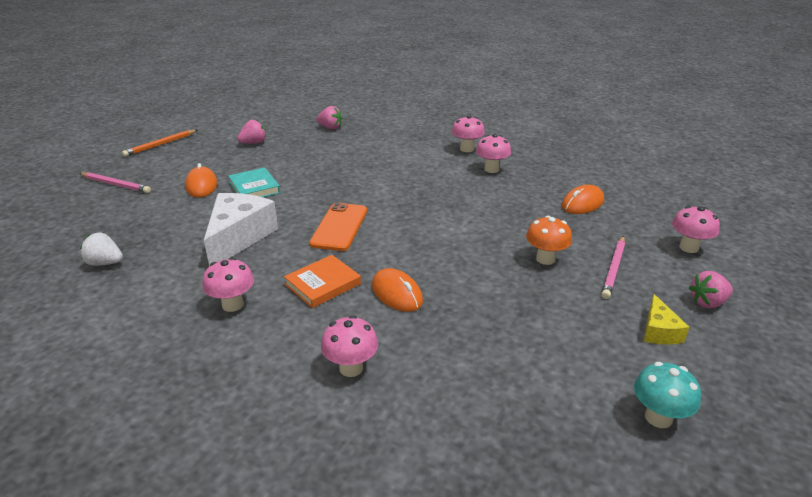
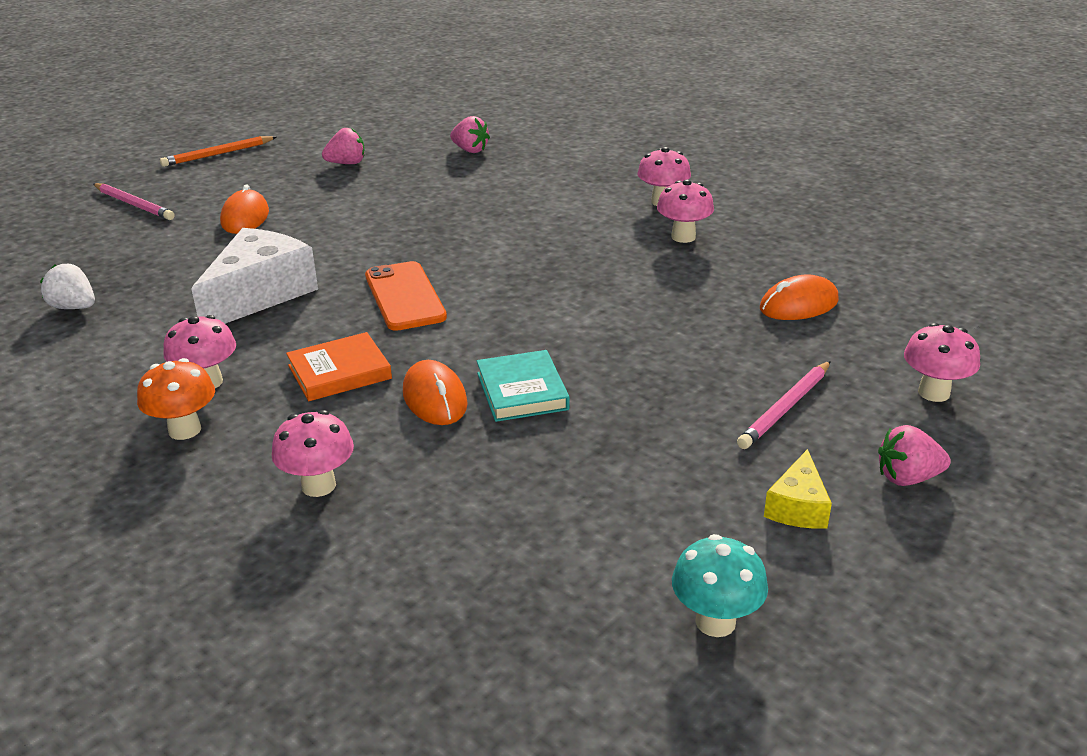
camera: 15 degrees right, 0 degrees up
(254, 188) = (315, 228): turquoise book -> turquoise book (522, 391)
(339, 227) = (404, 296): orange phone -> orange phone turned 45 degrees counterclockwise
(545, 259) = (685, 380): orange mushroom -> orange mushroom (185, 430)

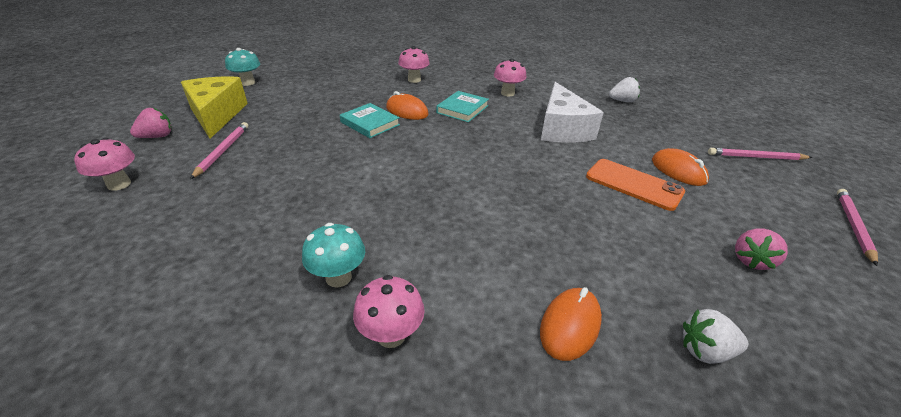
camera: 145 degrees right, 5 degrees up
(185, 430) = (486, 80): orange mushroom -> none
(218, 154) = (853, 226): orange pencil -> pink pencil
(339, 372) = (462, 109): orange book -> turquoise book
(404, 296) = (489, 150): orange phone -> orange phone (633, 184)
(470, 150) = (705, 351): pink strawberry -> white strawberry
(683, 237) = (338, 277): pink mushroom -> turquoise mushroom
(798, 305) = (211, 227): orange mouse -> orange mouse (570, 325)
(798, 507) = (216, 115): yellow cheese -> yellow cheese, size x1.99

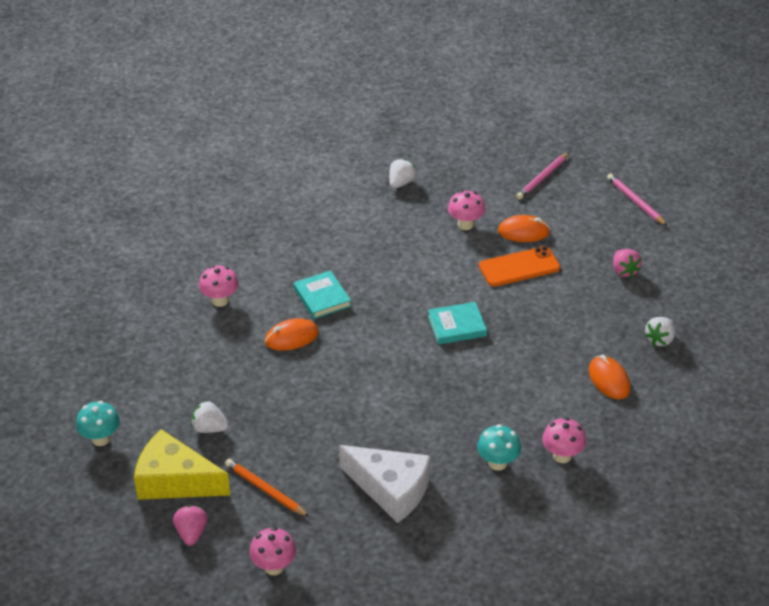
camera: 55 degrees left, 5 degrees up
(223, 151) = (265, 490): pink pencil -> orange pencil
(282, 111) = (209, 428): none -> white strawberry
(370, 123) = (295, 373): turquoise book -> turquoise book (457, 326)
(507, 93) = (316, 248): pink mushroom -> pink mushroom (465, 224)
(562, 129) = (414, 254): white cheese -> white cheese (391, 490)

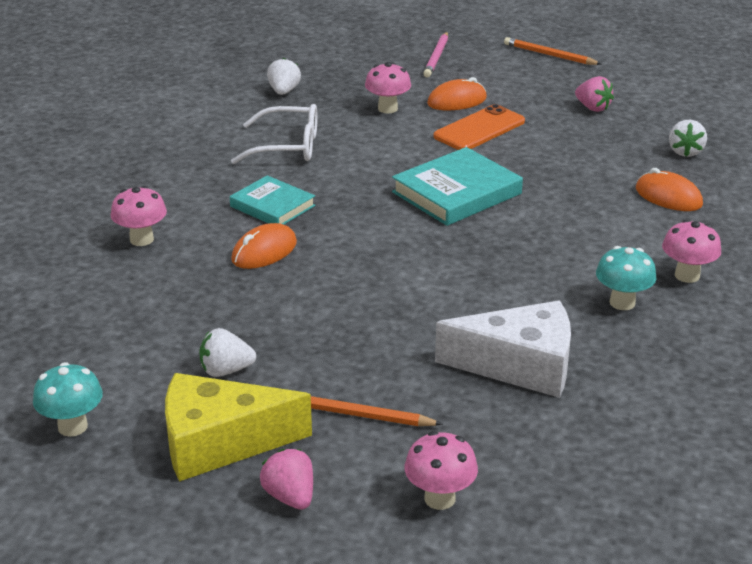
camera: 25 degrees left, 10 degrees down
(368, 242) = (287, 147): none -> white glasses
(457, 326) = (457, 193): turquoise book -> turquoise book, size x1.55
(635, 201) = (549, 55): pink pencil -> orange pencil

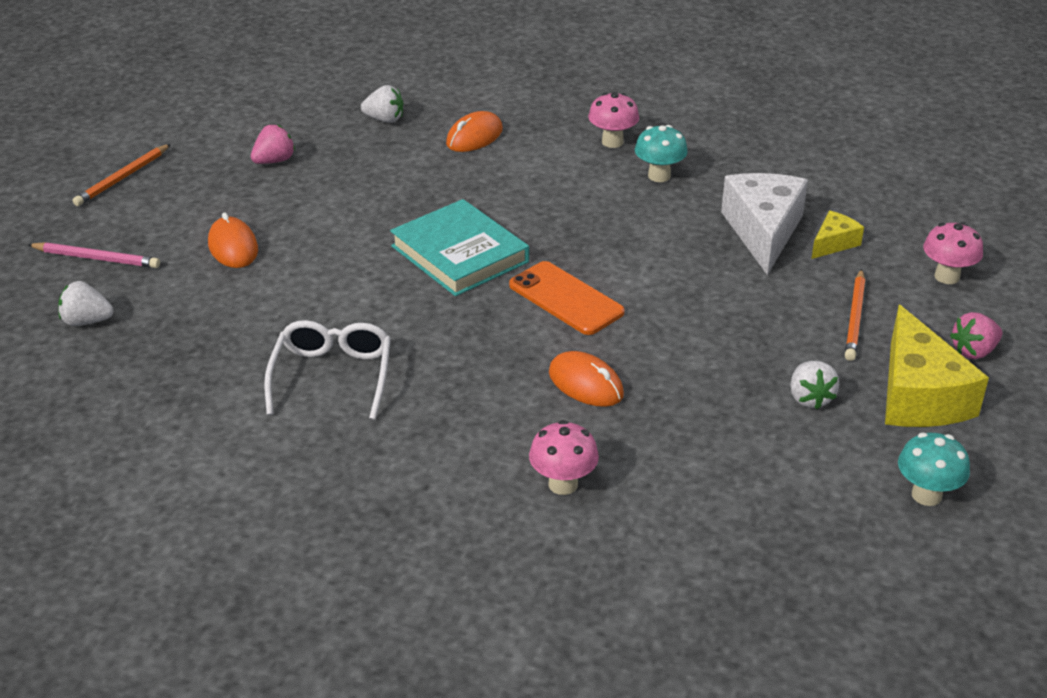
camera: 90 degrees left, 5 degrees up
(272, 206) = (484, 382): turquoise book -> none
(284, 91) = (164, 386): white strawberry -> white strawberry (87, 321)
(387, 109) = (241, 298): pink mushroom -> none
(479, 129) = (311, 234): orange phone -> orange phone (566, 299)
(502, 415) = (833, 243): none -> yellow cheese

